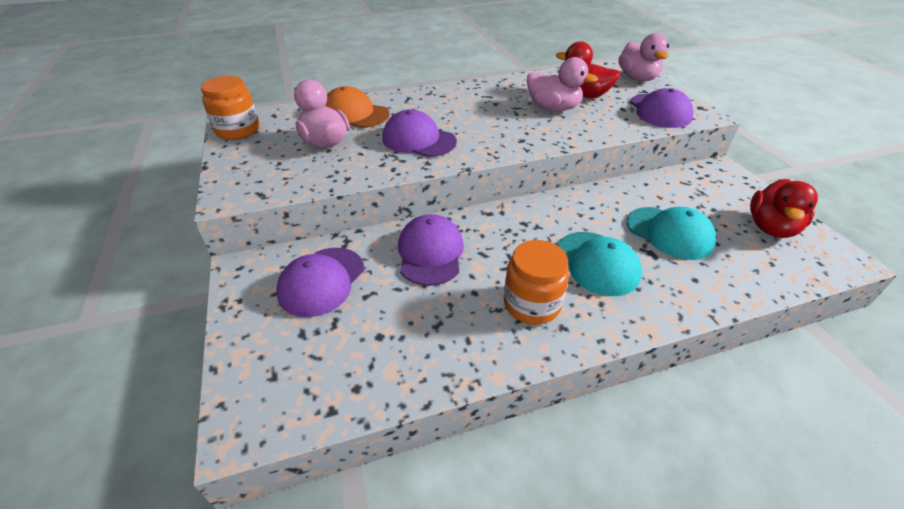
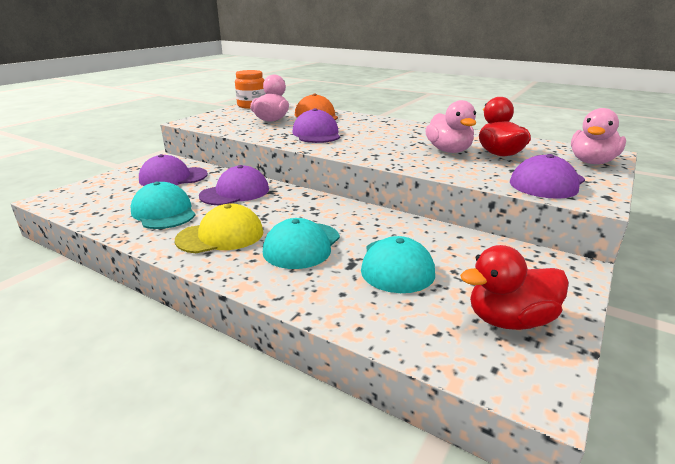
camera: 50 degrees right, 15 degrees down
(425, 325) = (164, 212): none -> turquoise cap
(532, 304) = (221, 236): orange jar -> yellow cap

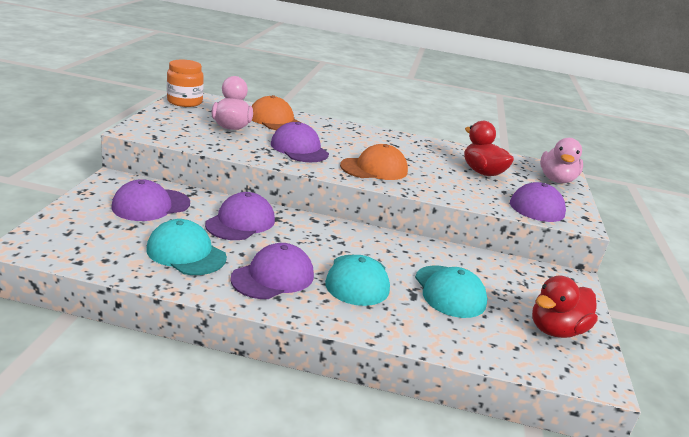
camera: 25 degrees left, 0 degrees up
(221, 236) = (273, 277): yellow cap -> purple cap
(376, 148) = (374, 168): none -> orange cap
(449, 151) = (439, 170): pink duck -> none

